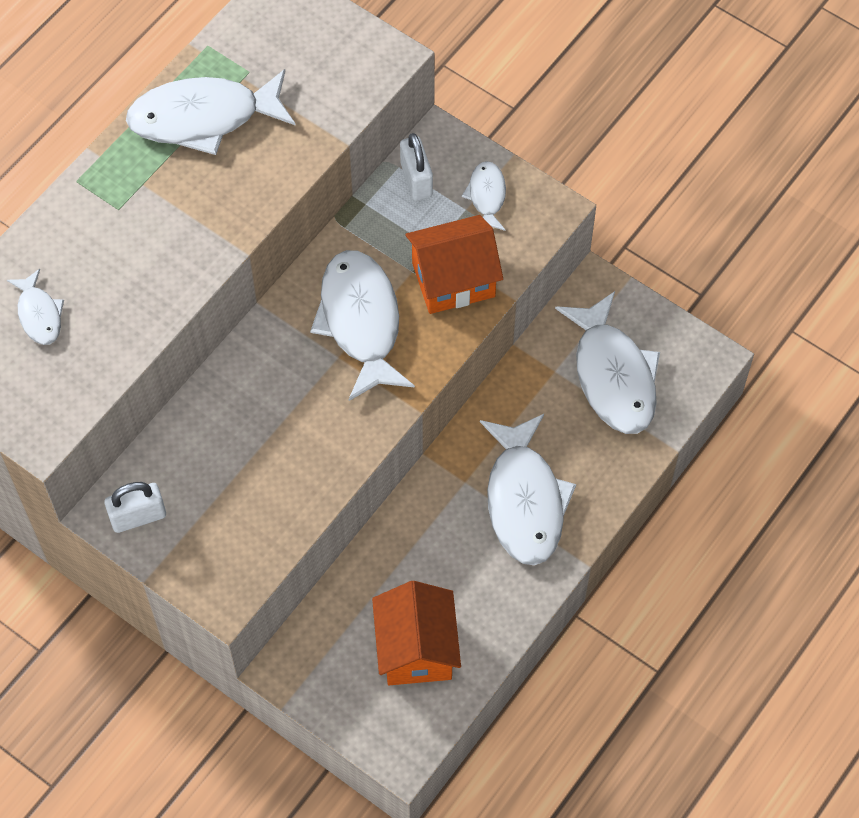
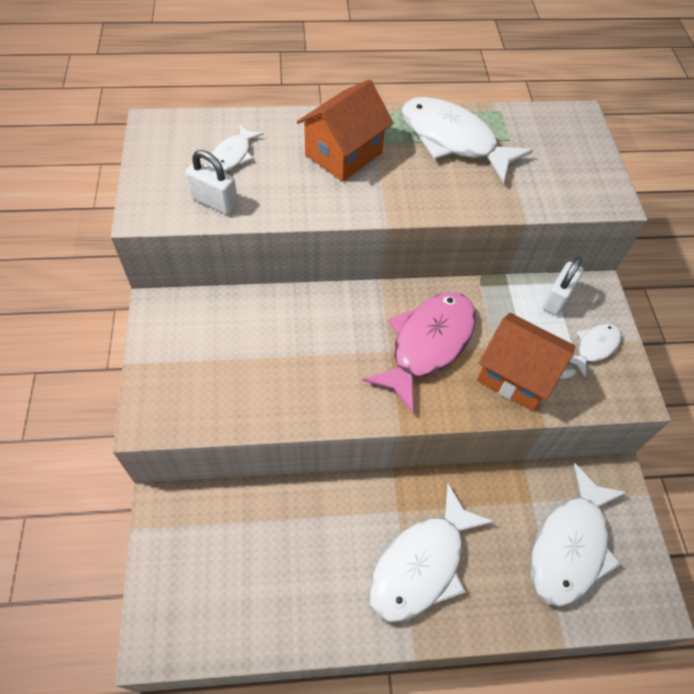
camera: 45 degrees right, 5 degrees down
(138, 517) = (169, 326): white padlock -> white padlock (214, 202)
(361, 322) = (427, 345): white fish -> pink fish
(416, 649) = (245, 584): orange house -> orange house (343, 154)

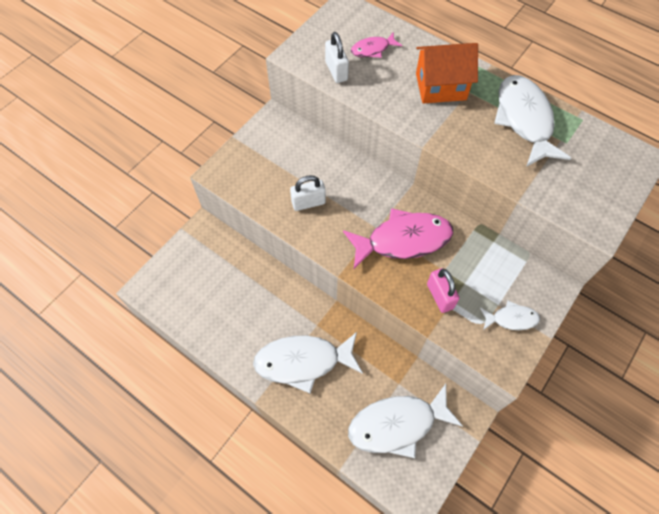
camera: 45 degrees right, 5 degrees up
(233, 155) = (372, 49): white fish -> pink fish
(515, 375) = (439, 296): orange house -> pink padlock
(556, 299) = (517, 272): white padlock -> white padlock (308, 203)

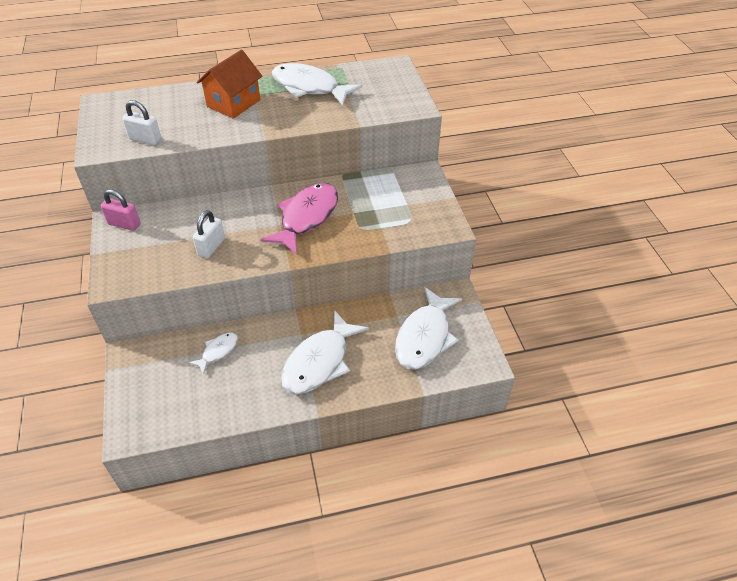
camera: 50 degrees left, 15 degrees down
(372, 49) = (156, 112): pink fish -> none
(439, 296) = (368, 227): pink padlock -> pink padlock (124, 224)
(511, 318) = (422, 205): white fish -> white fish (218, 351)

